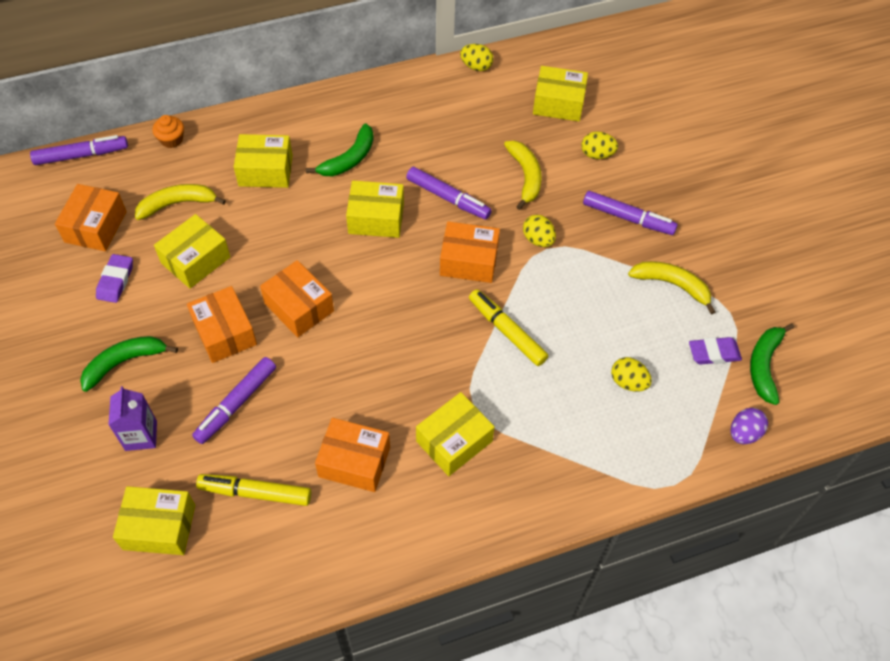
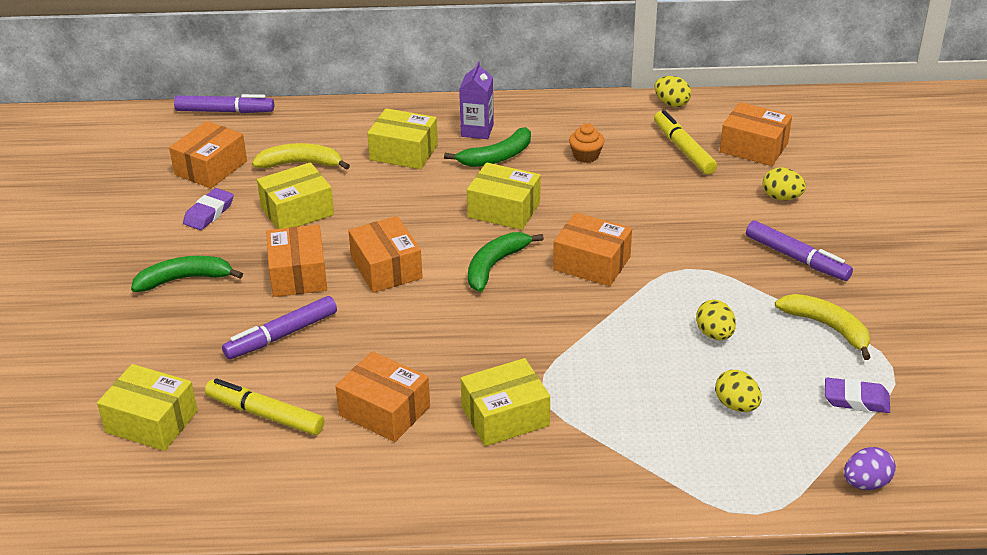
camera: 20 degrees right, 20 degrees down
(141, 435) = (171, 342): purple carton -> purple carton (477, 130)
(171, 140) = (319, 113): orange cupcake -> orange cupcake (586, 156)
(448, 198) = (591, 206): purple marker -> none
(507, 331) = (609, 332): yellow marker -> yellow marker (683, 149)
(525, 176) = (688, 202): yellow banana -> none
(538, 240) = (680, 259): yellow egg -> yellow egg (714, 334)
(558, 103) = (754, 147): yellow box -> orange box
(764, 365) = (918, 424): green banana -> green banana (495, 265)

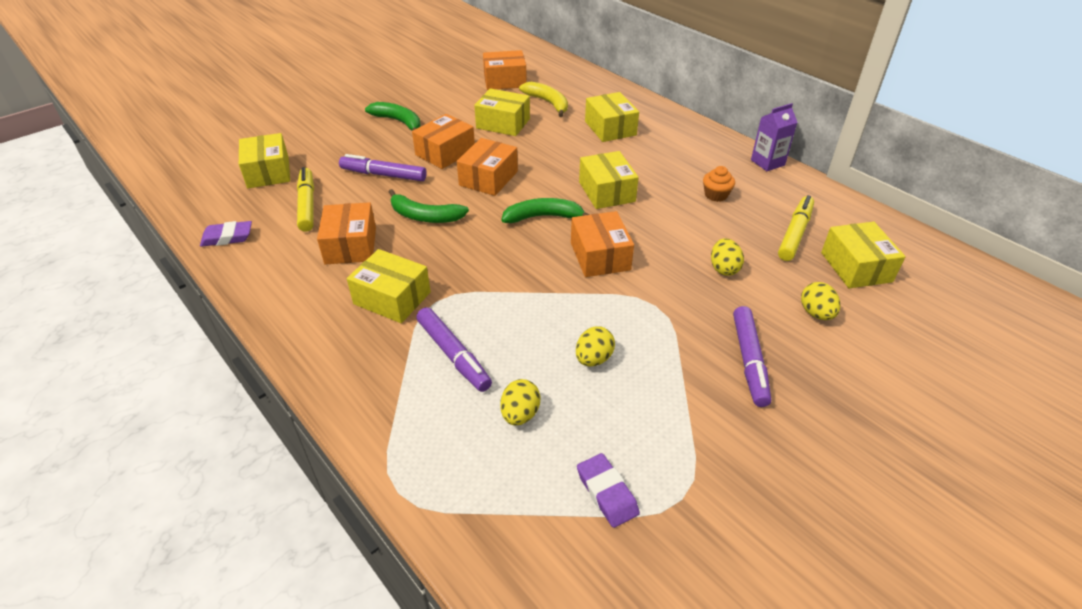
camera: 50 degrees right, 5 degrees up
(209, 213) = (464, 100): purple eraser -> purple eraser (227, 237)
(225, 111) = (560, 60): purple marker -> purple marker (453, 355)
(477, 130) = (673, 141): purple carton -> purple carton (767, 162)
(497, 157) = (658, 162): green banana -> green banana (425, 216)
(671, 103) = (840, 201): yellow egg -> yellow egg (723, 268)
(754, 147) = (856, 267): orange box -> yellow box
(827, 327) = (683, 425): yellow banana -> none
(866, 483) = (499, 555): purple egg -> none

